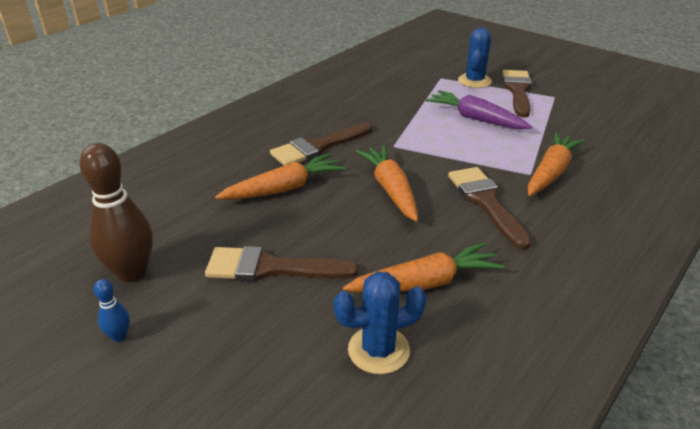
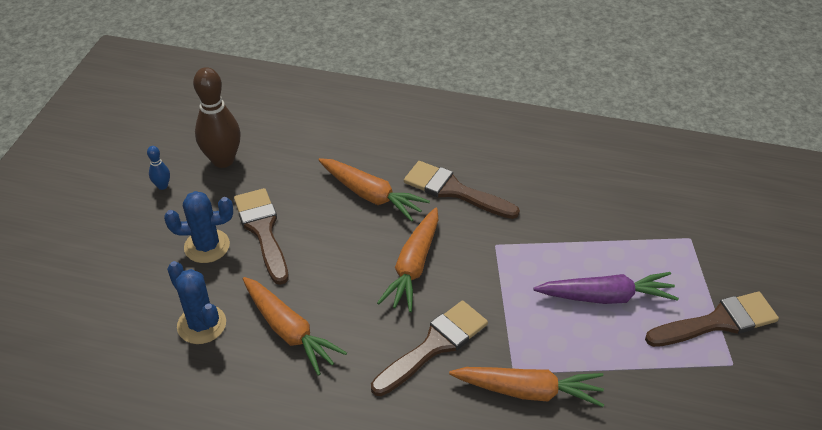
camera: 65 degrees right, 10 degrees up
(390, 189) = (413, 267): orange carrot -> orange carrot turned 150 degrees clockwise
(474, 81) = (709, 272): blue cactus -> blue cactus (207, 246)
(475, 119) = (606, 297): purple carrot -> purple carrot turned 75 degrees clockwise

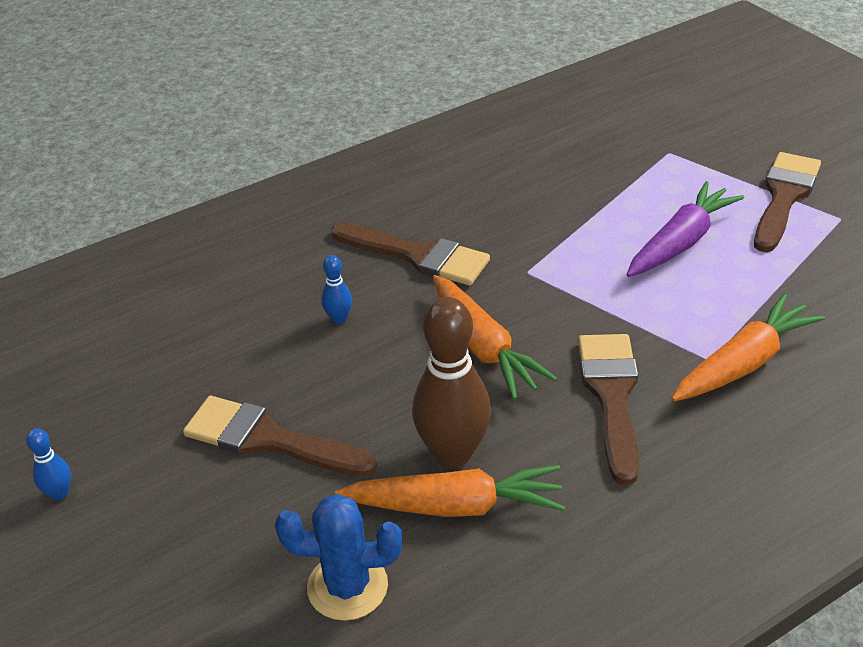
camera: 45 degrees left, 5 degrees down
(207, 246) = (224, 507): blue cactus -> none
(223, 160) = (102, 410): brown bowling pin -> brown bowling pin (453, 453)
(371, 195) = (339, 319): orange carrot -> blue bowling pin
(454, 191) = (417, 256): brown brush -> brown brush turned 135 degrees counterclockwise

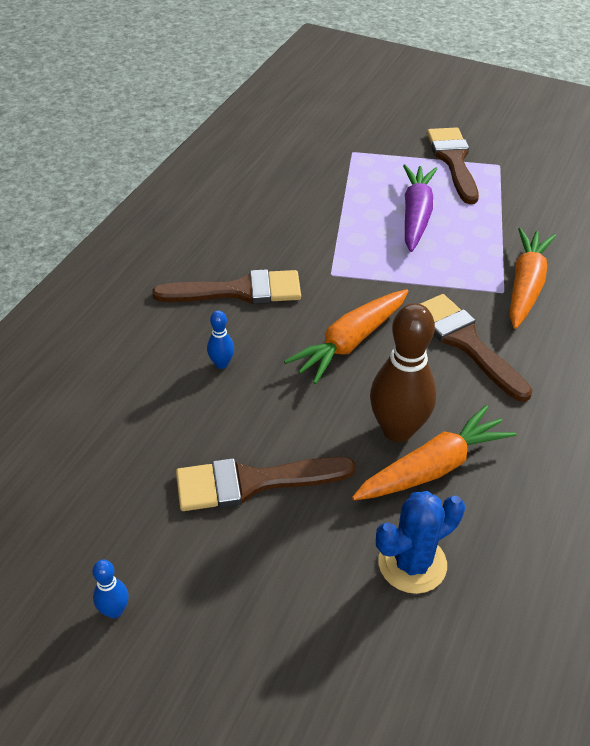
camera: 35 degrees left, 5 degrees up
(484, 347) = (350, 342): orange carrot -> orange carrot turned 105 degrees clockwise

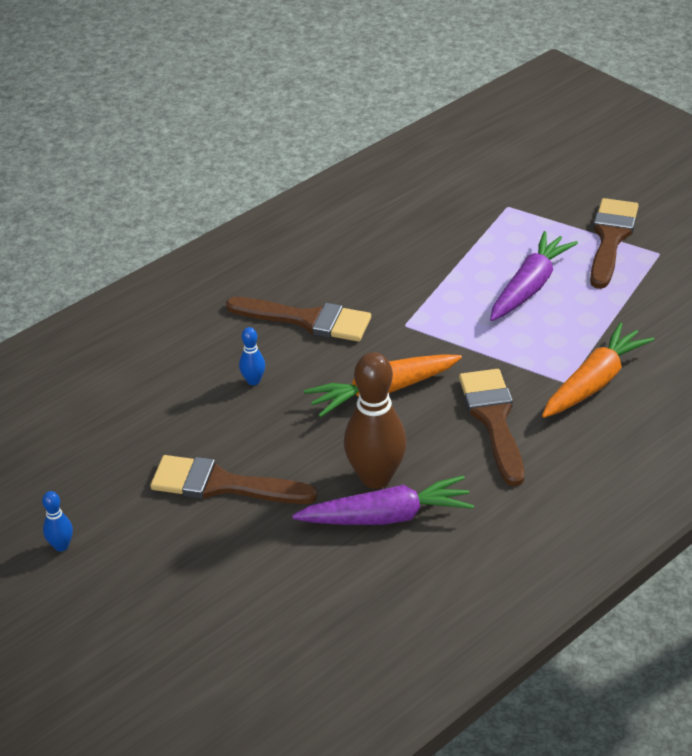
camera: 25 degrees right, 5 degrees down
(412, 563) = (317, 584): blue cactus -> none
(433, 467) = (387, 516): orange carrot -> purple carrot

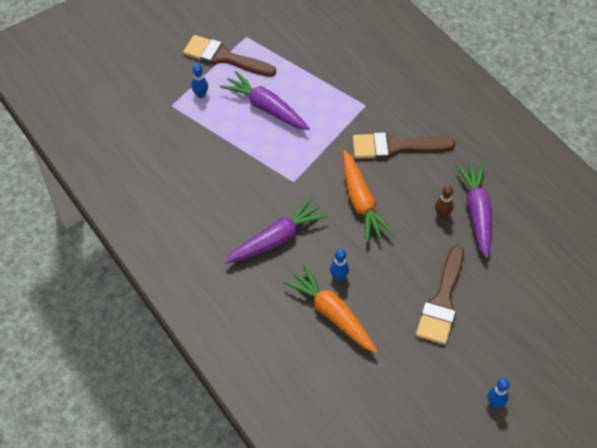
camera: 85 degrees left, 15 degrees up
(307, 320) = (276, 239): brown brush -> purple carrot
(376, 477) = (442, 214): brown bowling pin -> brown bowling pin, size x0.45
(534, 227) = (200, 95): none -> blue bowling pin
(594, 382) = (367, 92): orange carrot -> orange carrot (332, 314)

